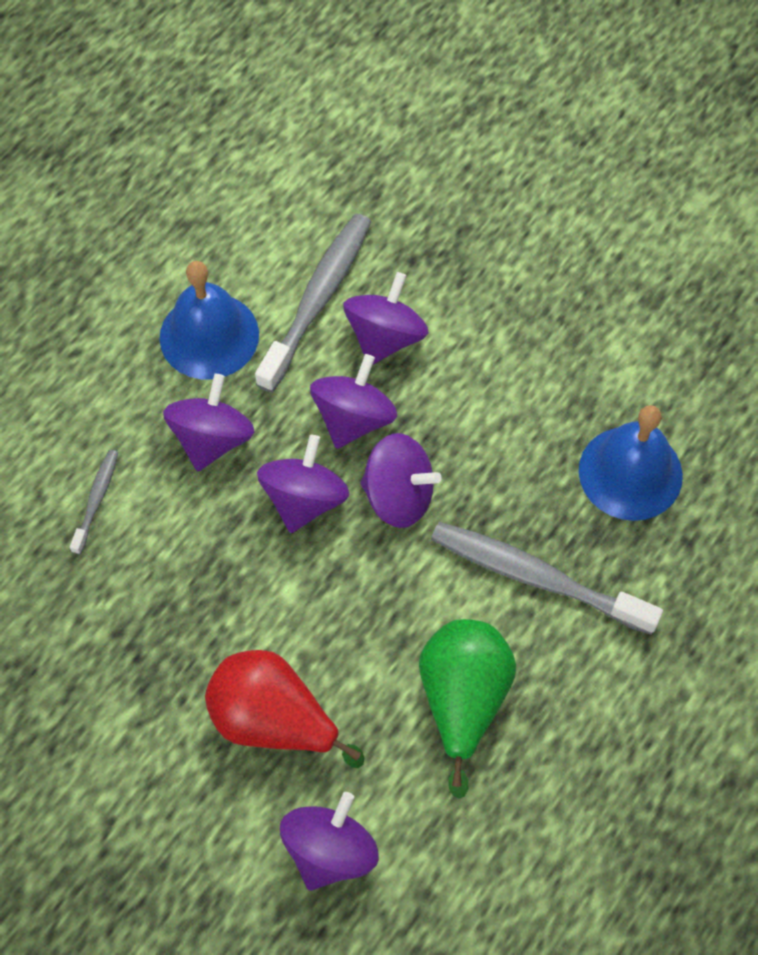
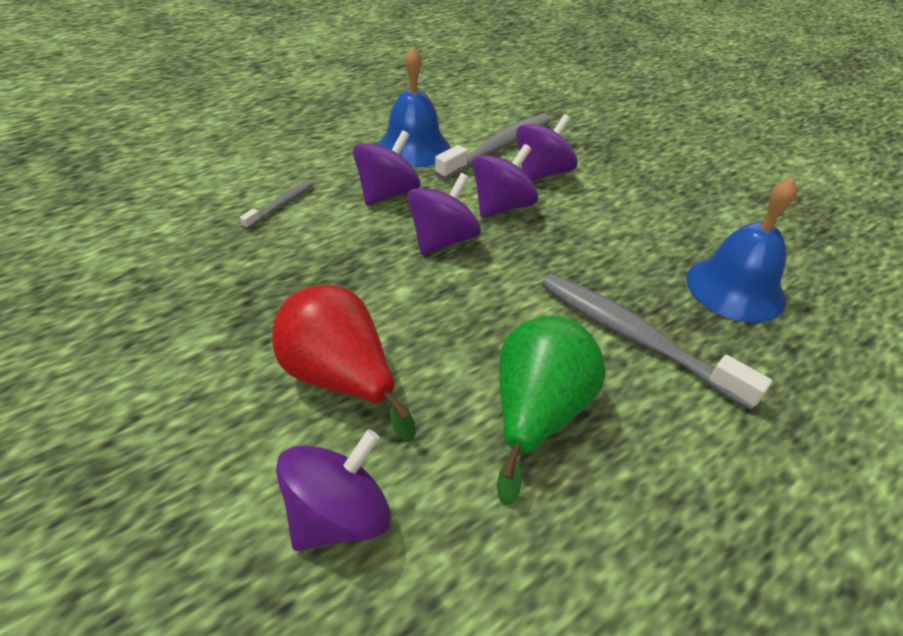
camera: 15 degrees right, 20 degrees down
(398, 496) = (522, 256): purple spinning top -> none

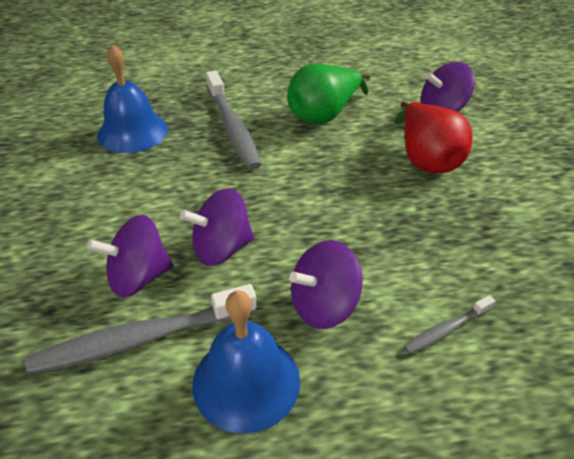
camera: 150 degrees left, 0 degrees up
(442, 240) = (303, 231): purple spinning top -> none

